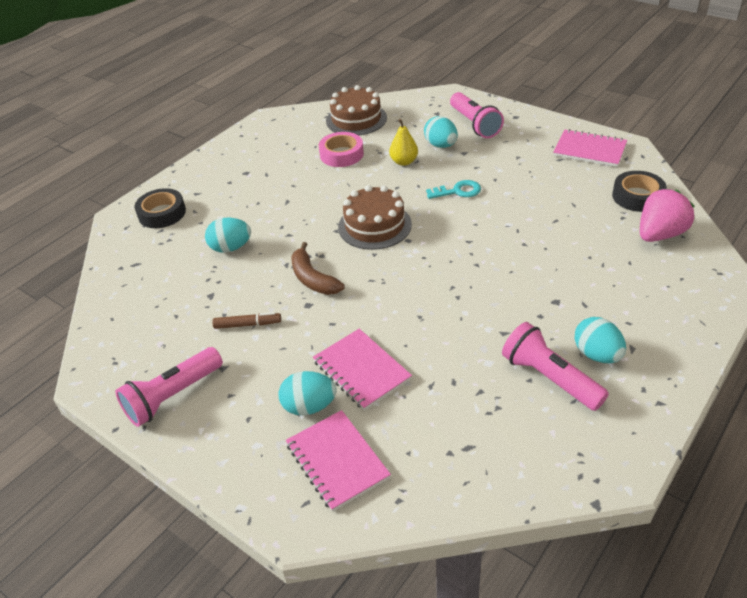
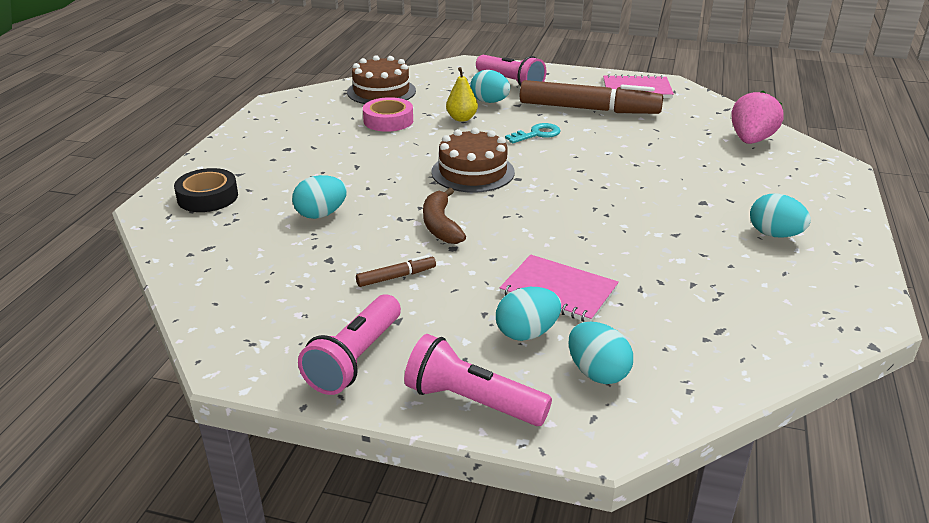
camera: 25 degrees left, 10 degrees down
(313, 279) = (440, 225): brown banana -> brown banana turned 45 degrees clockwise
(337, 461) = (597, 373): pink notebook -> turquoise egg
(525, 168) = (588, 109): none -> brown marker
(549, 378) = (748, 260): pink flashlight -> pink flashlight (472, 401)
(637, 196) = (708, 116): black tape -> none

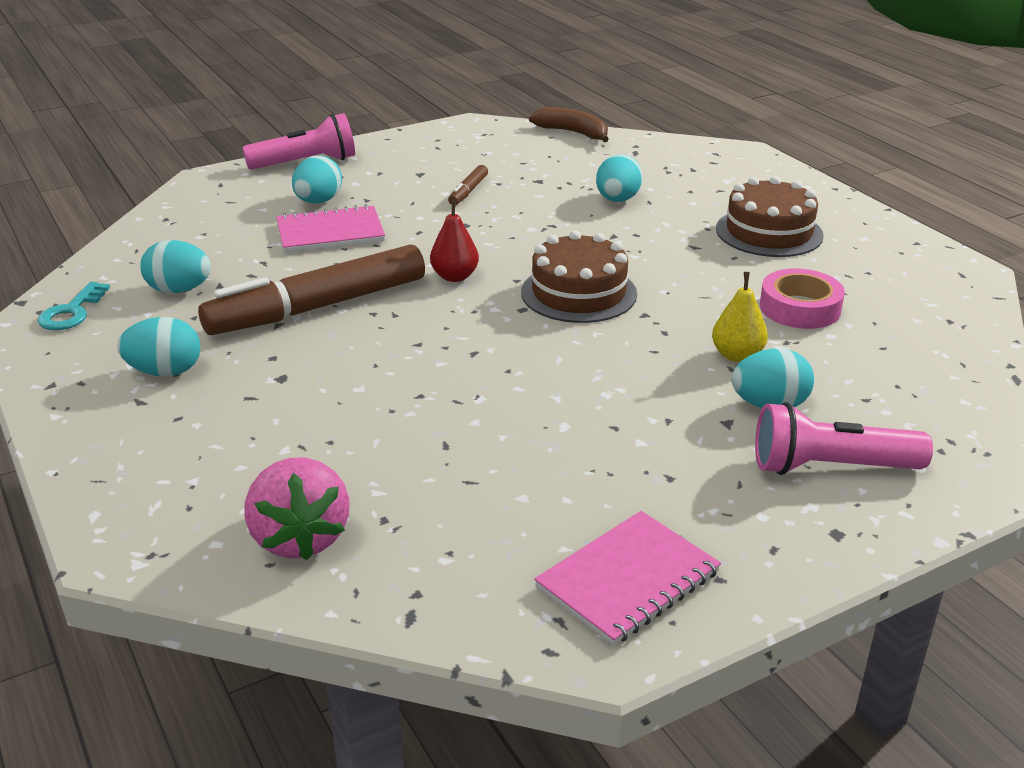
camera: 135 degrees right, 0 degrees up
(208, 197) = (730, 172): black tape -> none
(355, 359) = (409, 151): pink flashlight -> none
(381, 91) = (922, 345): brown cake -> brown cake (769, 232)
(440, 225) = (507, 234): brown banana -> brown banana (573, 133)
(524, 213) = (455, 277): none -> red pear
(537, 134) = (607, 380): turquoise key -> turquoise key (72, 312)
(588, 109) = (622, 470): brown marker -> brown marker (317, 307)
(597, 373) = (241, 202): turquoise egg -> turquoise egg (179, 290)

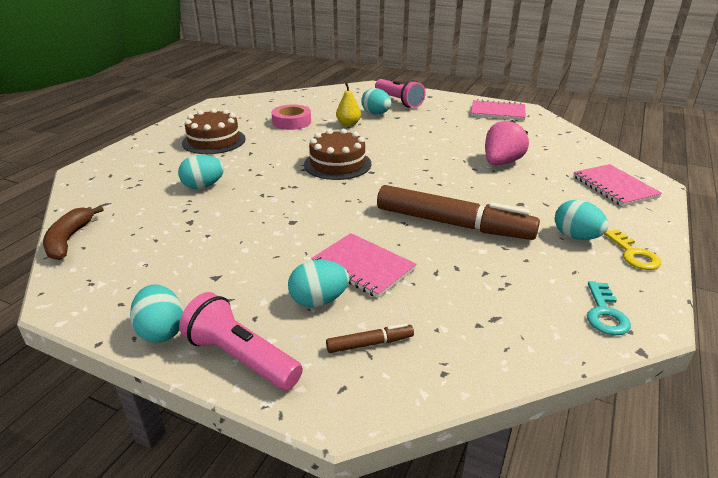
camera: 125 degrees left, 0 degrees up
(72, 312) = (605, 313): turquoise key -> turquoise key turned 120 degrees clockwise
(79, 388) = (633, 254): none -> yellow key
(179, 290) = (514, 284): turquoise egg -> turquoise egg (161, 331)
(180, 494) = (614, 187): none -> pink notebook
(300, 538) = (580, 157): pink strawberry -> pink strawberry (501, 162)
(455, 277) = (363, 199): red pear -> none
(468, 191) = (234, 241): brown marker -> brown marker (370, 344)

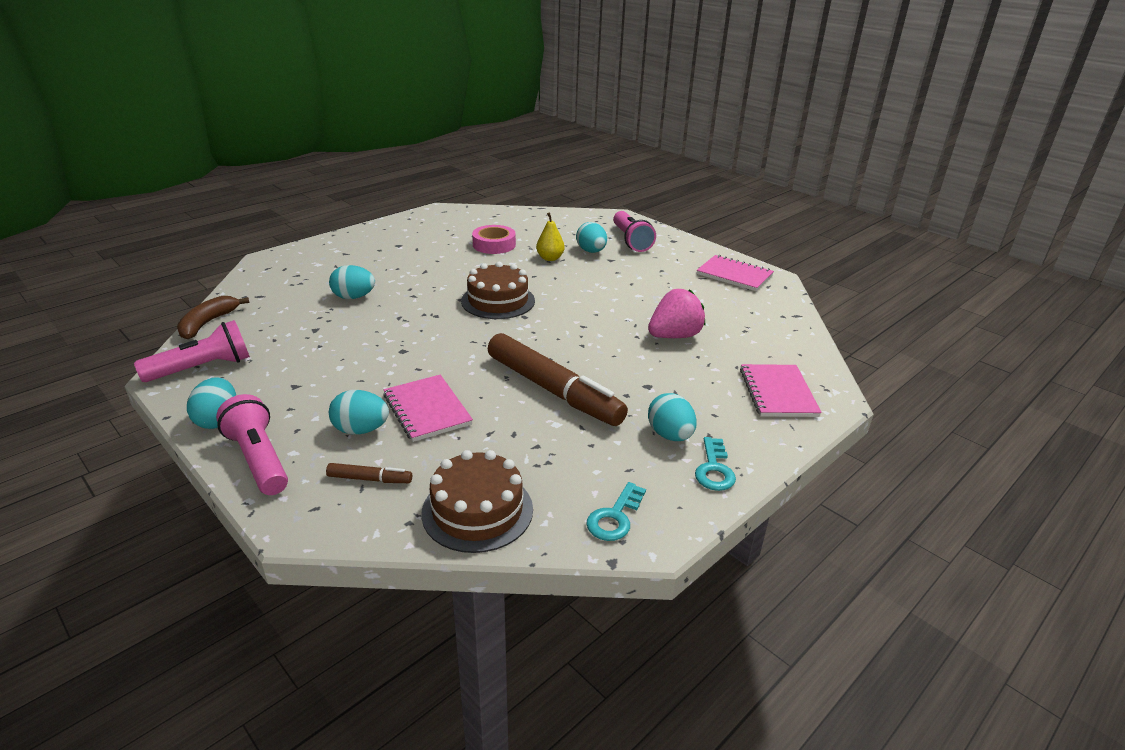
camera: 20 degrees right, 0 degrees up
(100, 284) = (202, 368): none -> pink flashlight
(214, 141) = (401, 251): brown cake -> brown cake (477, 511)
(633, 254) = (714, 469): yellow key -> turquoise key

